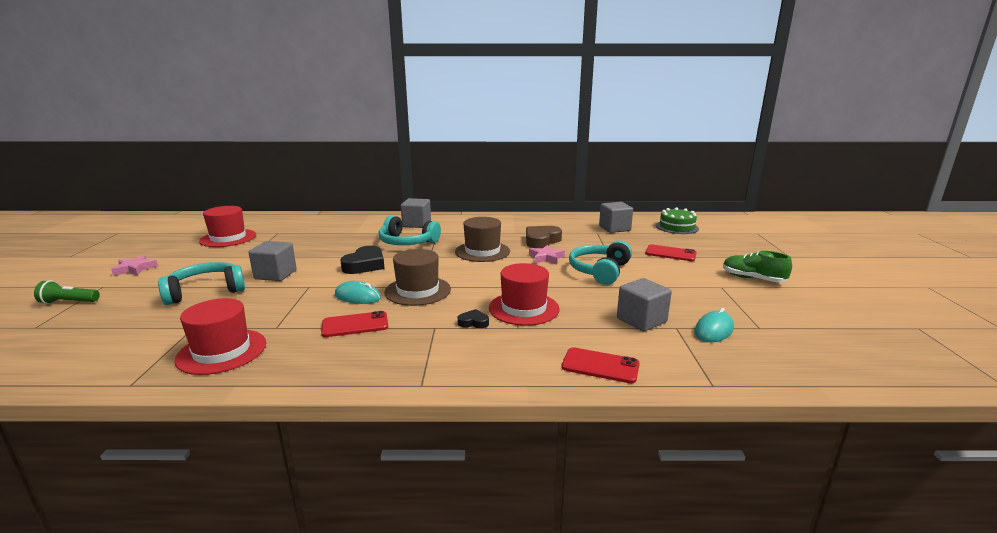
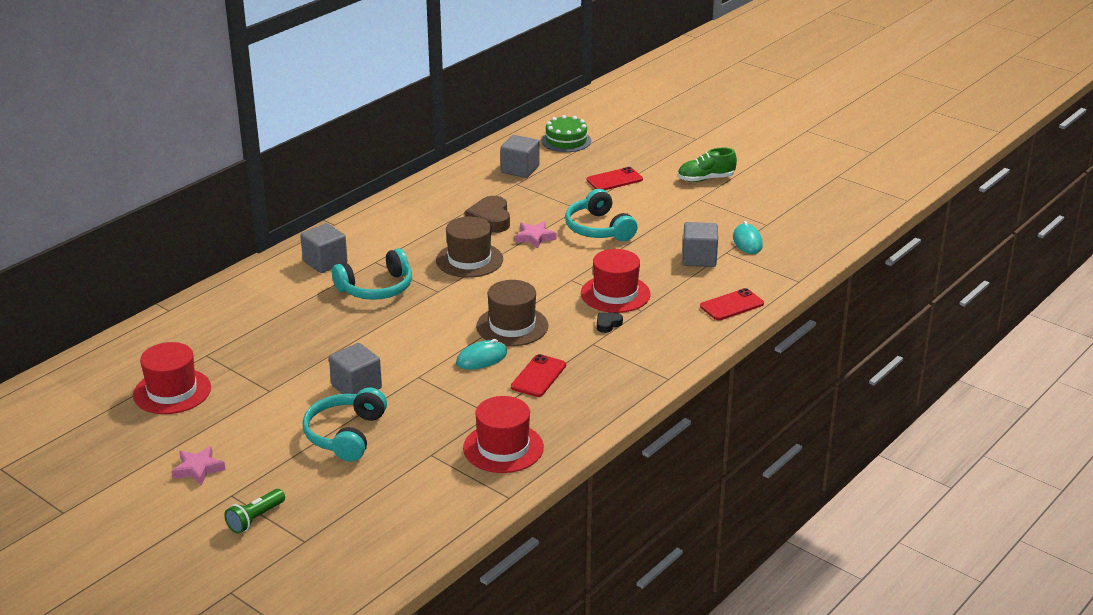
camera: 50 degrees left, 10 degrees up
(365, 265) = (407, 332): black heart -> none

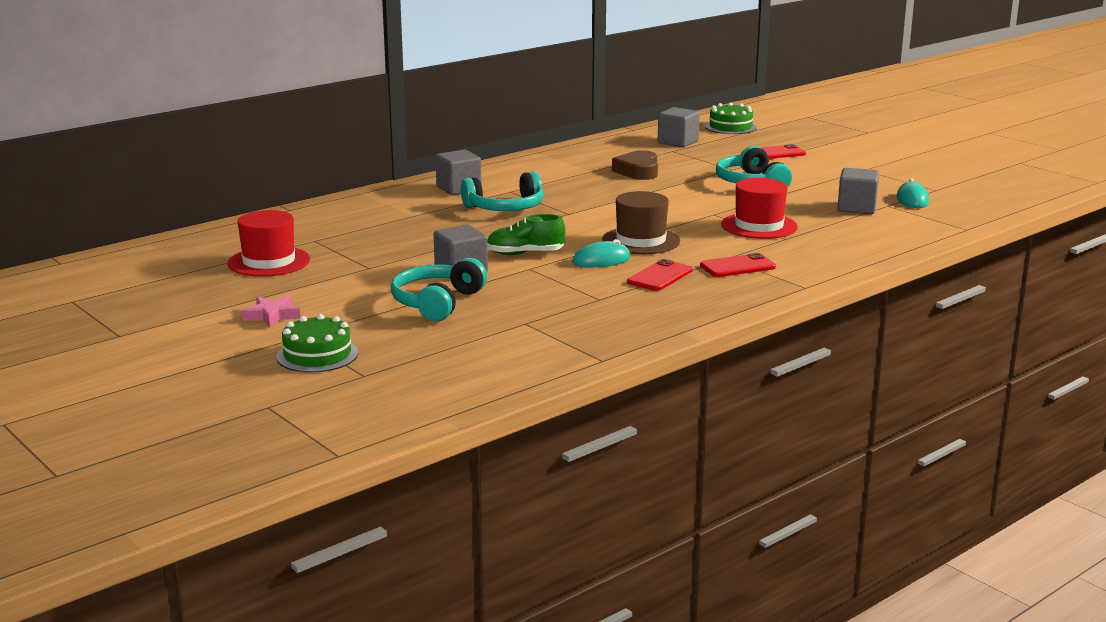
camera: 10 degrees right, 10 degrees down
(255, 519) = (317, 355): green flashlight -> green cake
(469, 260) = (608, 195): brown hat -> none
(503, 448) = (606, 324): red hat -> none
(534, 237) = (681, 185): pink star -> none
(608, 324) = (746, 246): black heart -> none
(705, 179) = (873, 157): green shoe -> green shoe (525, 253)
(732, 305) = (887, 241): red phone -> red phone (737, 266)

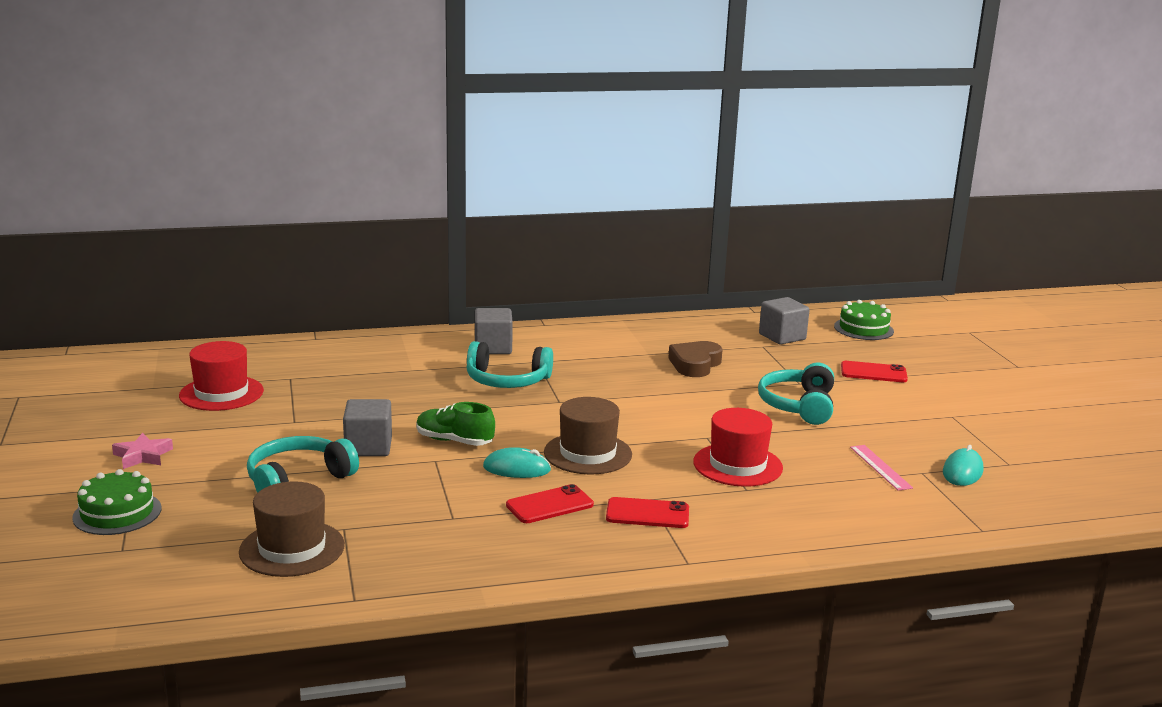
camera: 25 degrees right, 0 degrees up
(504, 343) = (292, 548): none -> brown hat
(856, 208) = (880, 467): grey cube -> pink ruler

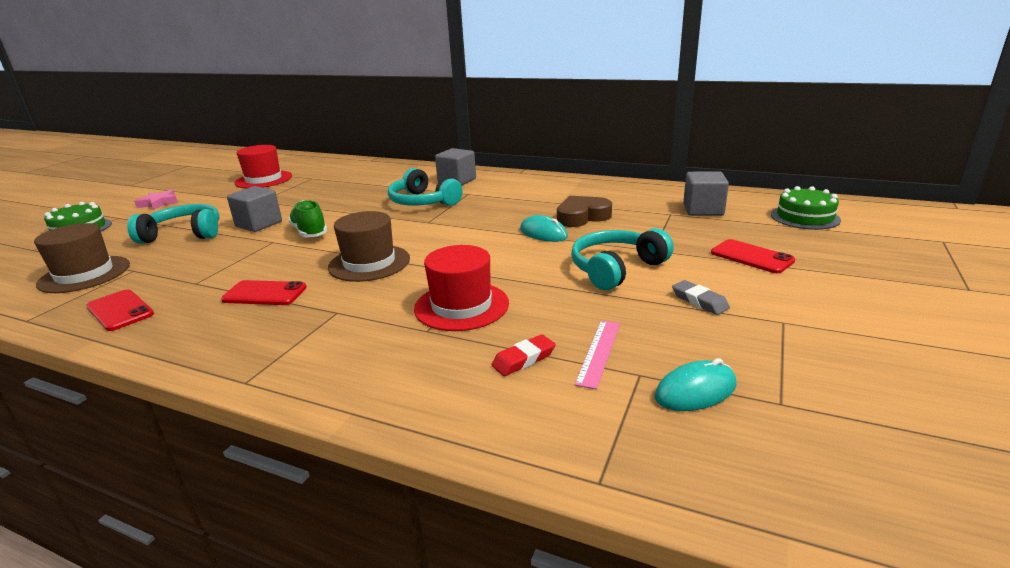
camera: 40 degrees right, 5 degrees up
(516, 469) = (303, 261): turquoise mouse -> turquoise mouse (543, 233)
(647, 514) = (309, 324): red phone -> red phone (120, 310)
(844, 486) = (523, 359): none -> red eraser
(888, 415) = (699, 301): none -> grey eraser

